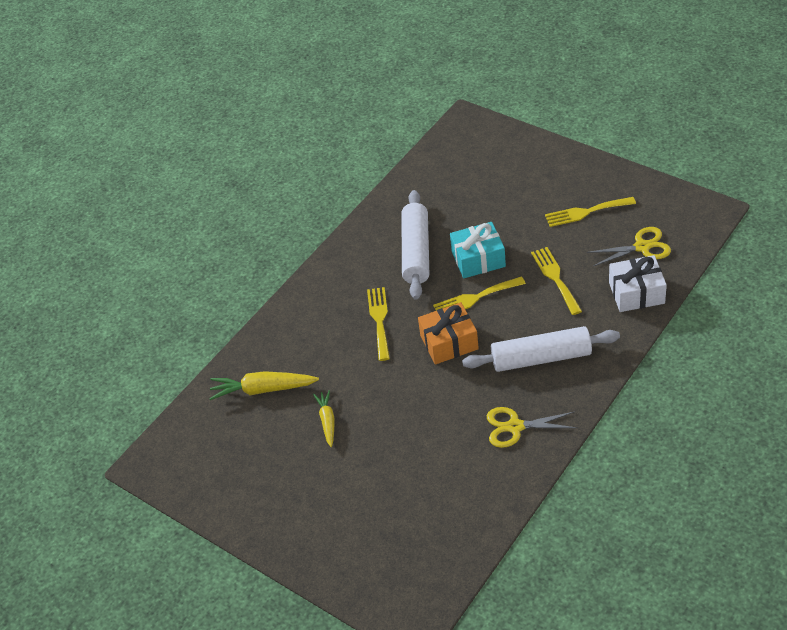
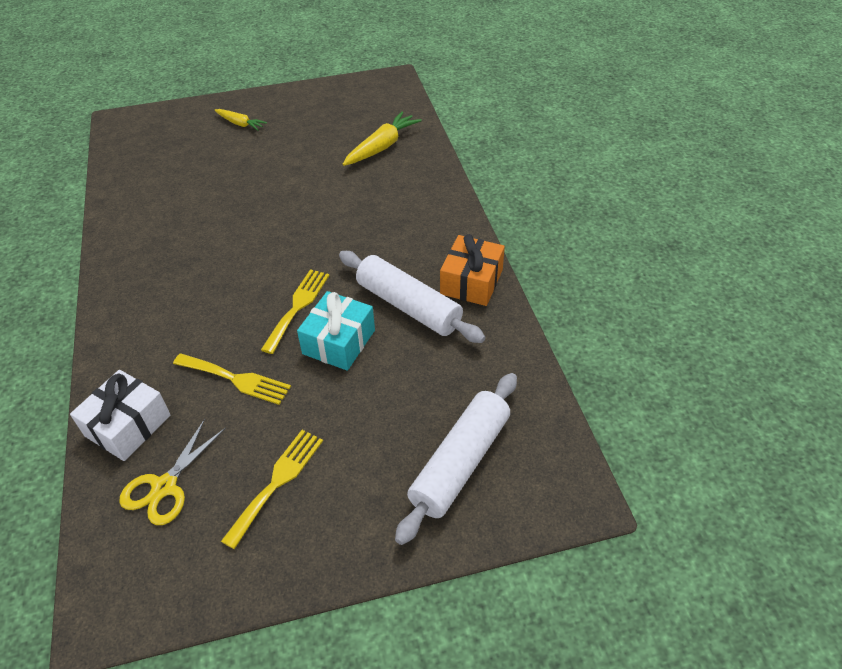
camera: 125 degrees right, 0 degrees up
(327, 421) = (307, 160): yellow carrot -> yellow carrot (240, 124)
(379, 320) = (361, 236): yellow fork -> none
(449, 342) = (278, 259): orange gift -> orange gift (471, 282)
(515, 427) = (150, 242): yellow scissors -> none
(541, 358) = (177, 301): white rolling pin -> white rolling pin (460, 463)

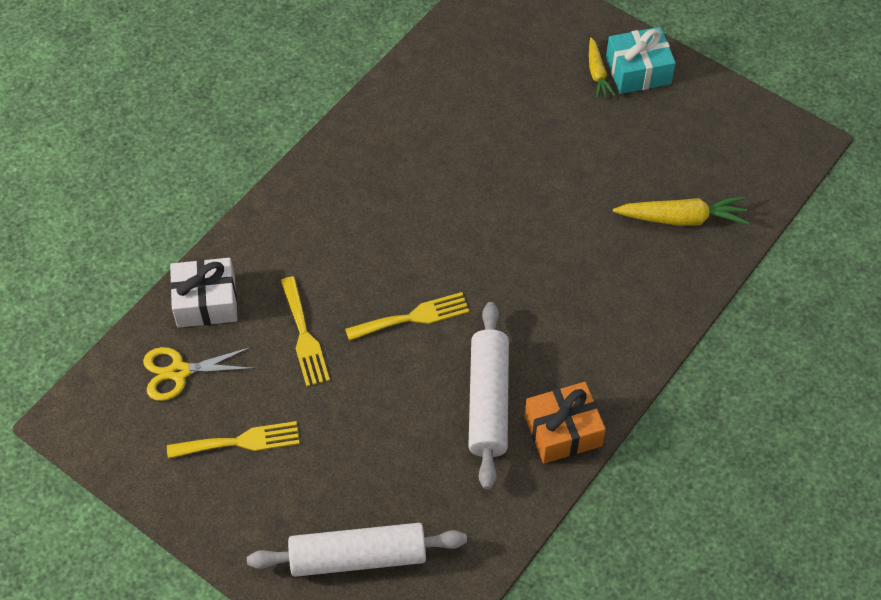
camera: 50 degrees right, 10 degrees up
(339, 342) = (402, 378): turquoise gift -> turquoise gift (638, 71)

